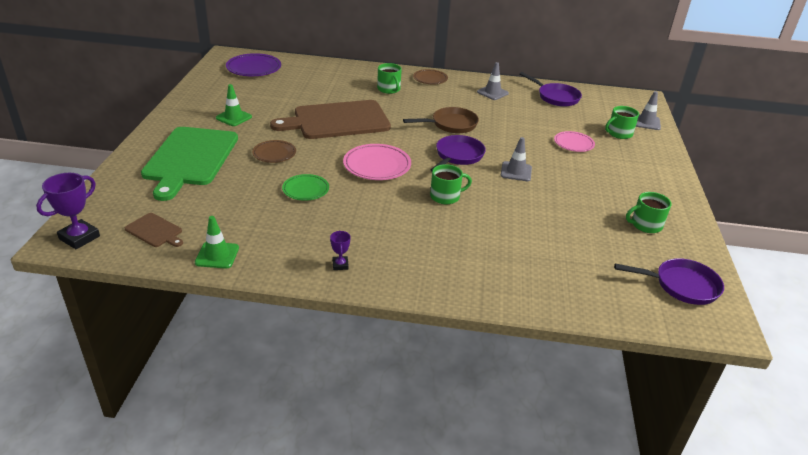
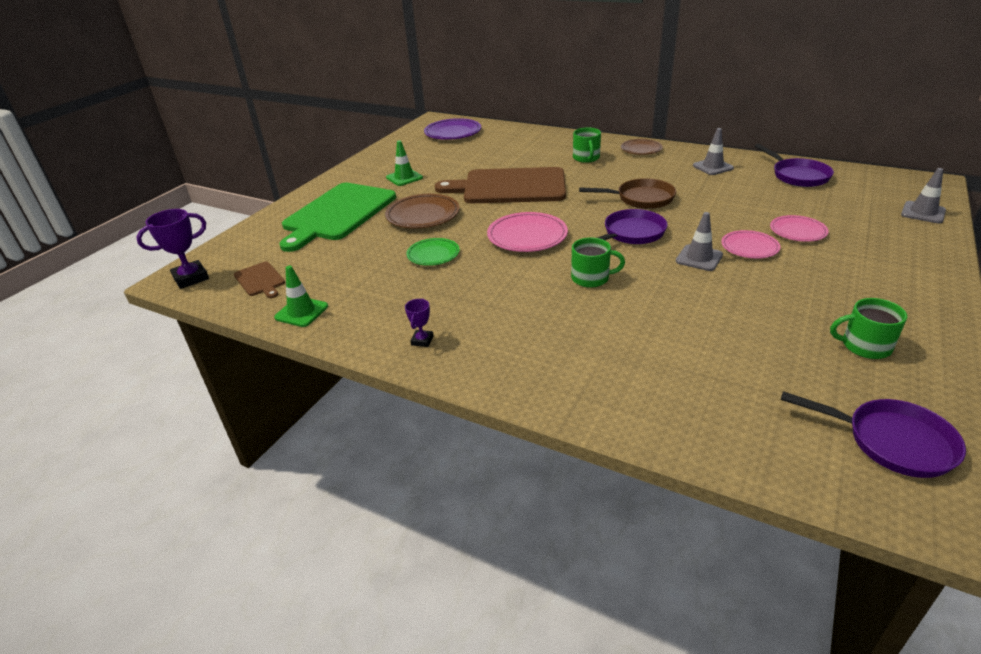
camera: 25 degrees right, 0 degrees up
(274, 154) = (423, 215): brown plate -> brown plate, size x1.55
(547, 159) = (749, 247): none -> pink plate
(619, 133) = (873, 223): green mug -> none

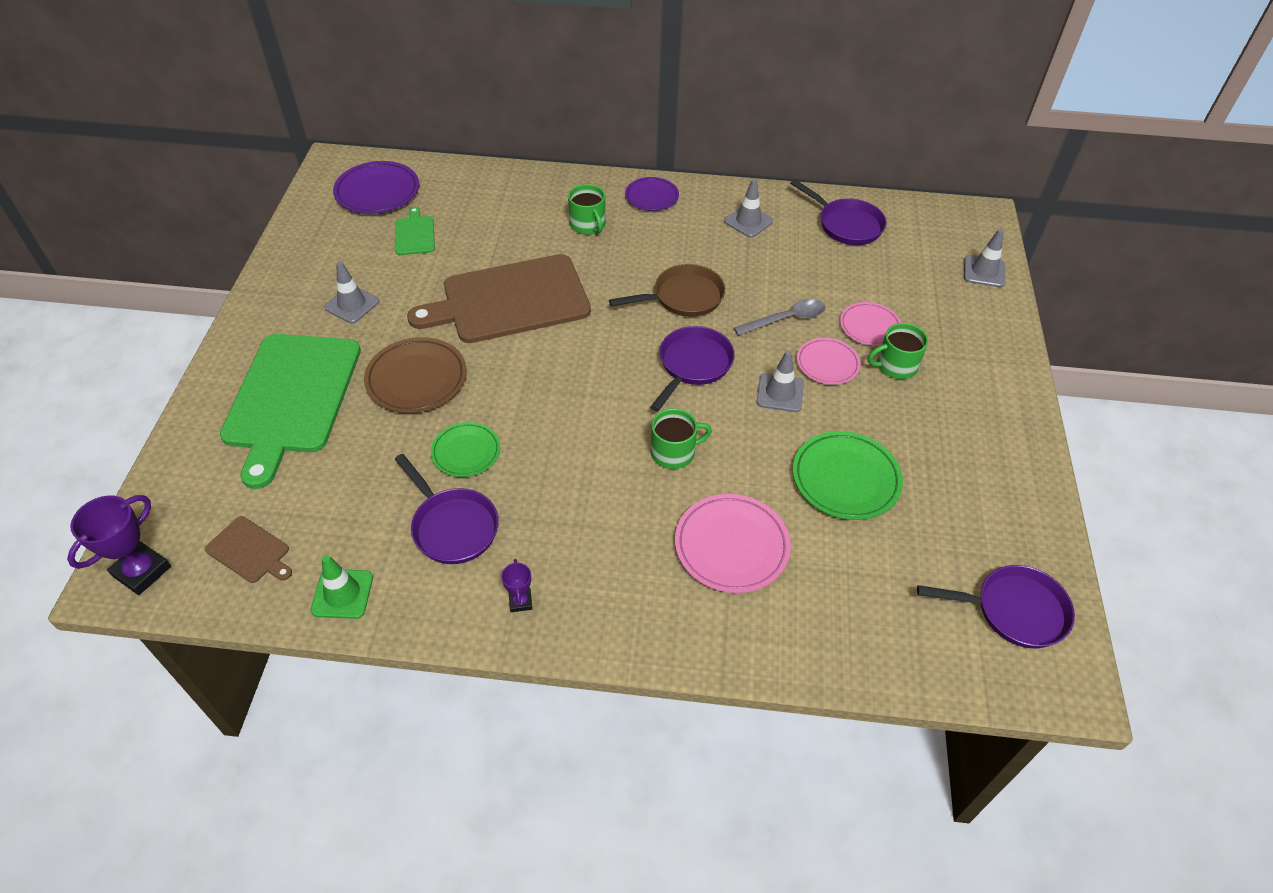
camera: 25 degrees left, 15 degrees up
(399, 290) = (452, 526): none -> purple pan
(404, 178) = (352, 304): green traffic cone -> grey traffic cone
(464, 152) = (414, 234): none -> green cutting board
(527, 236) = (571, 394): pink plate -> pink plate (731, 546)
(641, 149) = (651, 197): brown plate -> purple plate
(722, 219) = (786, 319): none -> grey spoon
(739, 317) = (845, 479): none -> green plate
(864, 346) = (969, 491): green mug -> green mug (895, 365)

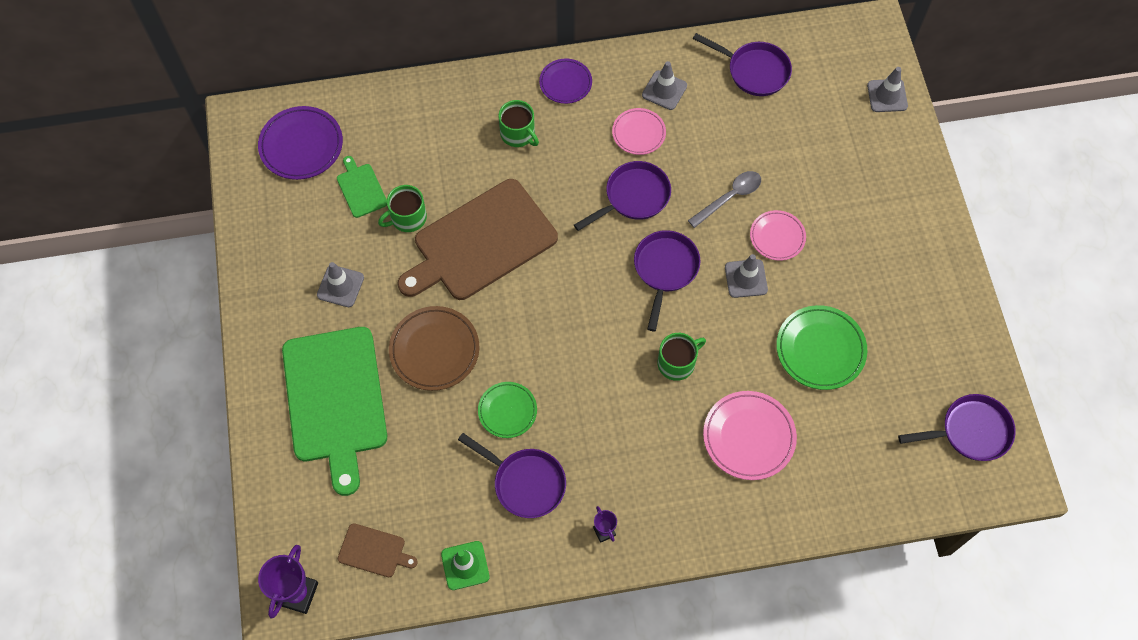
camera: 15 degrees left, 15 degrees up
(683, 297) = (633, 197): brown pan -> purple pan
(869, 326) = (802, 186): pink plate -> pink plate (638, 133)
(895, 365) = (834, 223): green mug -> green mug (407, 217)

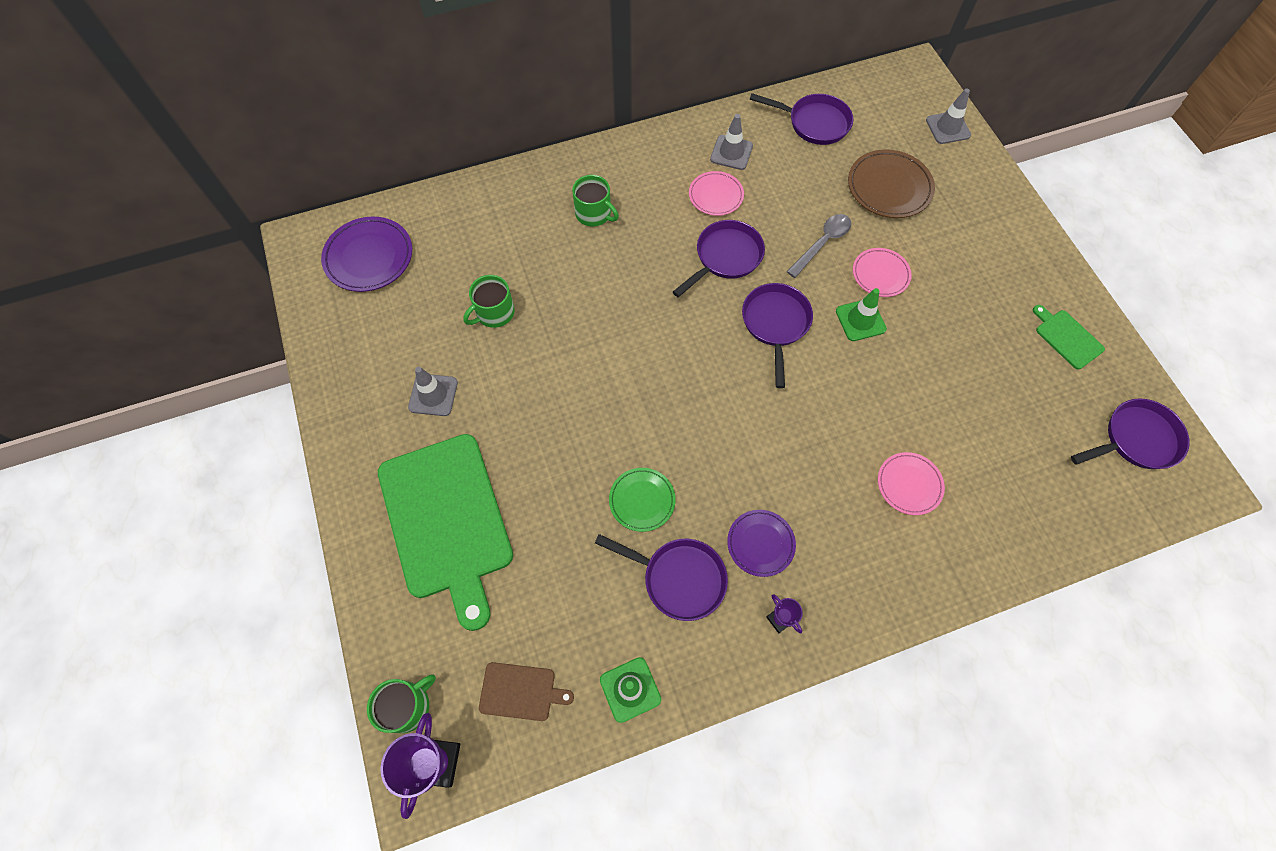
camera: 10 degrees left, 0 degrees up
(361, 188) = (439, 291): green cutting board -> green cutting board (1067, 337)
(434, 350) = (548, 447): brown plate -> brown plate (889, 187)
(481, 243) = (577, 326): brown cutting board -> none
(565, 83) = (631, 159): purple plate -> purple plate (760, 544)
(677, 363) = (812, 418): green mug -> green mug (407, 706)
(746, 278) = (860, 320): grey traffic cone -> green traffic cone
(748, 437) = (909, 484): pink plate -> pink plate, size x0.64
(820, 349) = (956, 380): green plate -> none

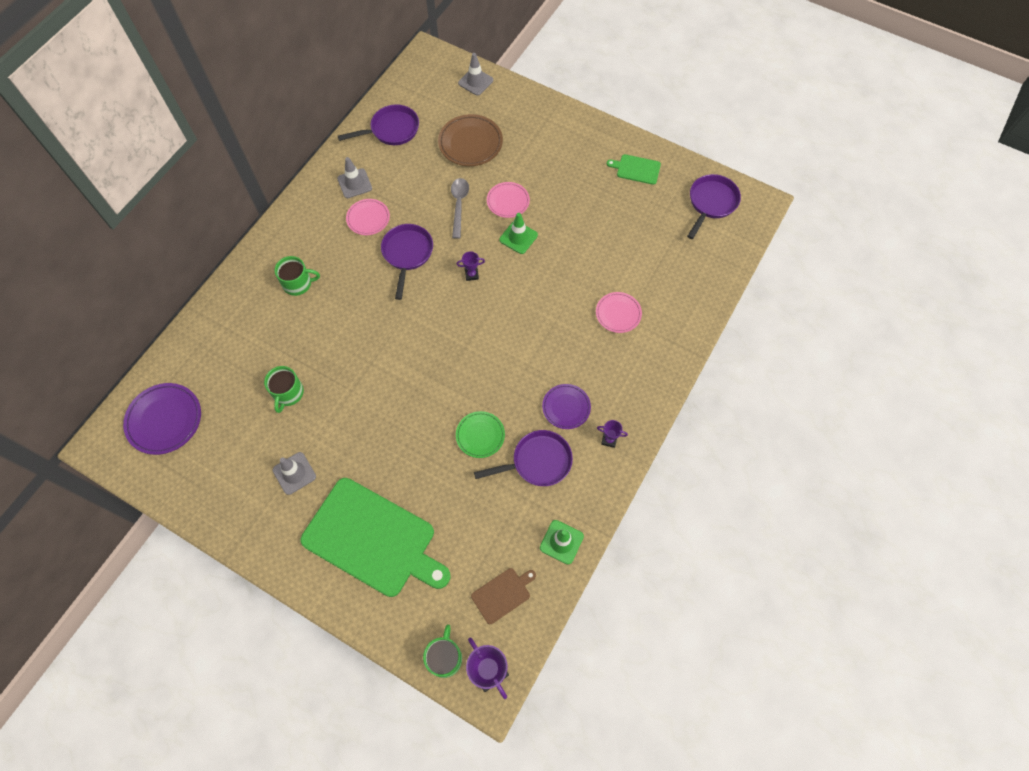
camera: 40 degrees left, 0 degrees up
(775, 324) = (471, 275): purple pan -> purple trophy

